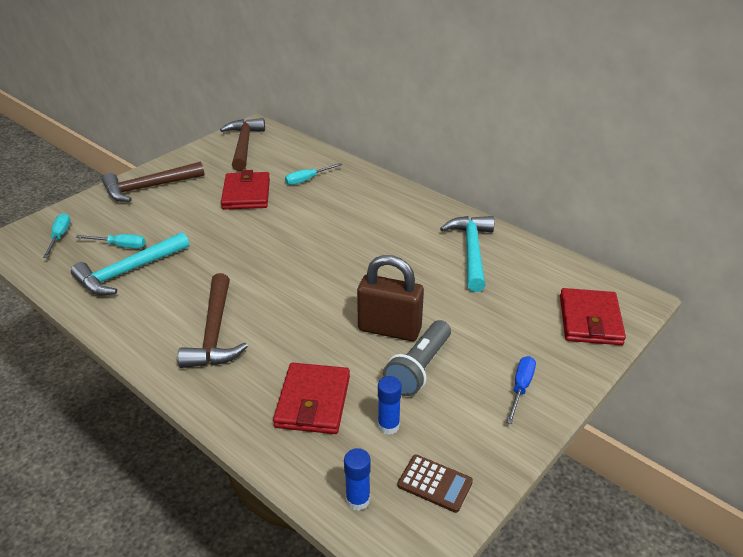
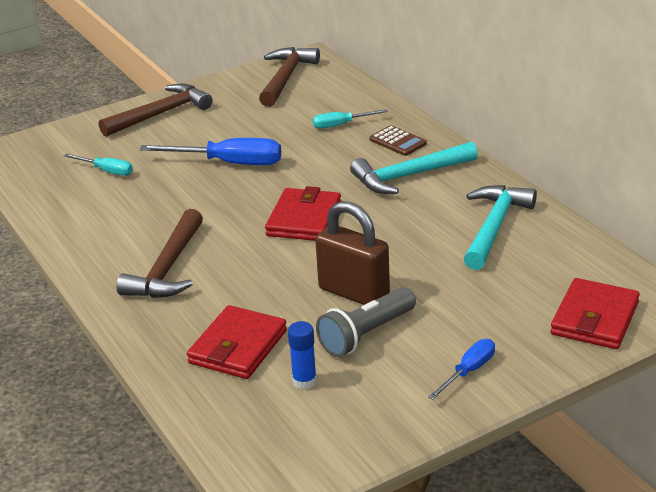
camera: 20 degrees right, 5 degrees down
(60, 236) = (50, 154): turquoise screwdriver -> none
(129, 271) = (105, 198): turquoise hammer -> turquoise hammer (409, 176)
(149, 187) = (160, 114): brown hammer -> brown hammer turned 150 degrees clockwise
(228, 224) = (229, 163): none -> blue screwdriver
(246, 194) = (264, 133): red wallet -> red wallet (304, 219)
(358, 500) = (240, 438): blue glue stick -> none
(435, 483) = (325, 439): brown calculator -> brown calculator (398, 141)

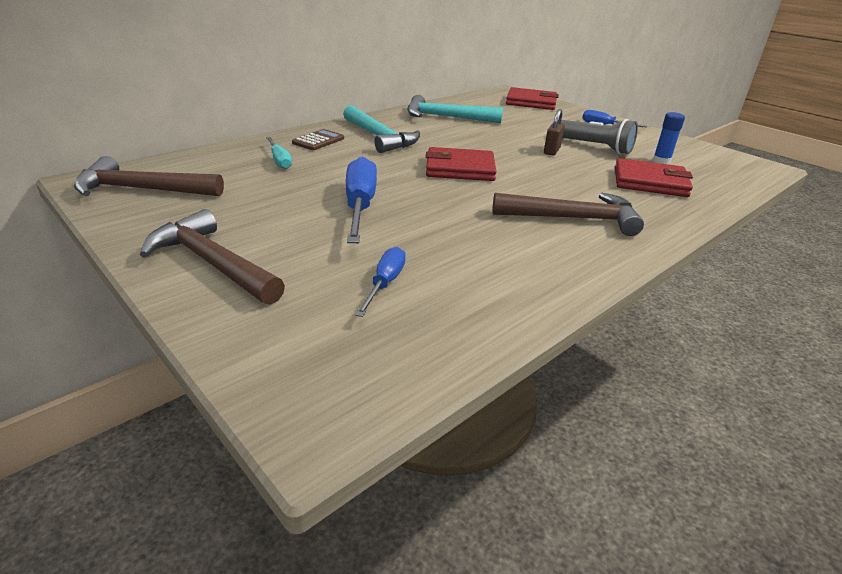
camera: 105 degrees left, 0 degrees up
(107, 171) = (385, 283): turquoise screwdriver -> blue screwdriver
(354, 292) = (551, 151): brown padlock -> brown padlock, size x0.52

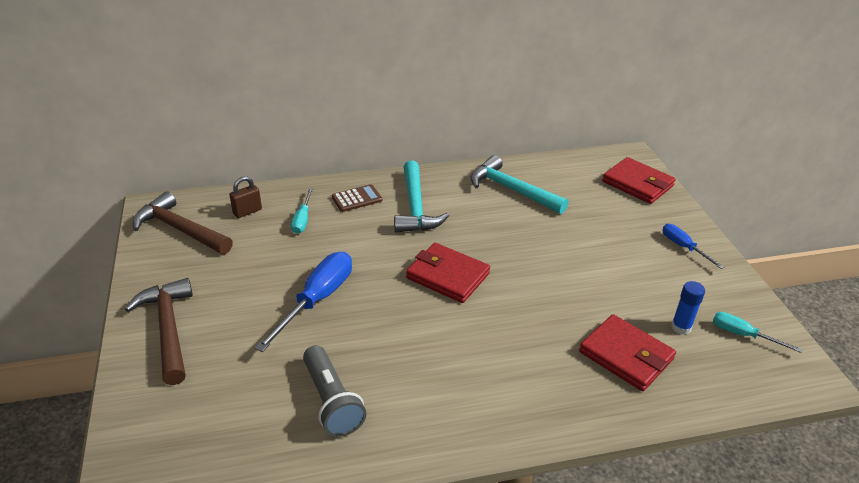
camera: 30 degrees right, 5 degrees up
(385, 283) = (261, 395): blue screwdriver -> none
(551, 151) = (570, 275): brown padlock -> brown padlock (247, 211)
(573, 218) = (484, 378): brown hammer -> none
(595, 147) = (628, 282): grey flashlight -> grey flashlight (332, 401)
(701, 157) = (743, 335): none -> turquoise screwdriver

